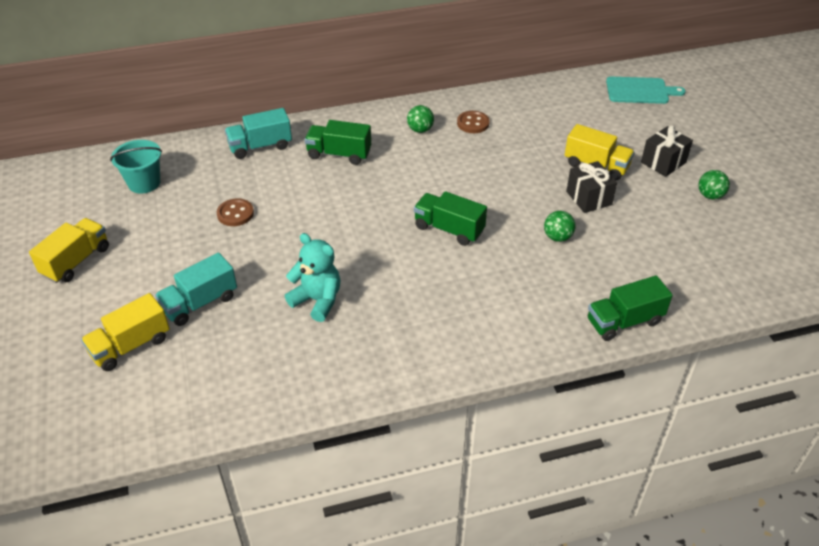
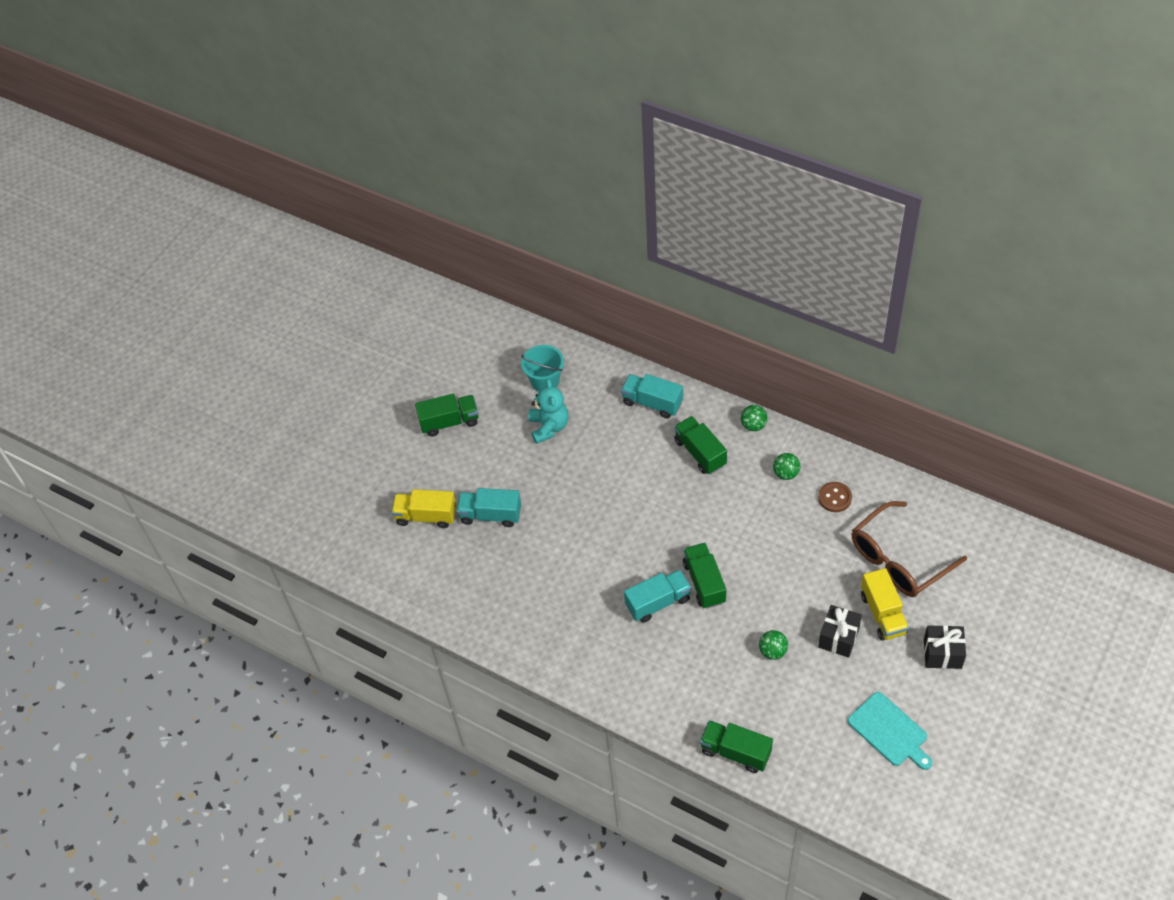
camera: 50 degrees right, 10 degrees up
(76, 261) = (449, 422): yellow truck -> green truck
(235, 214) = (577, 456): brown button -> none
(317, 300) = (560, 571): turquoise teddy bear -> turquoise teddy bear (549, 427)
(430, 266) = (658, 602): none -> turquoise truck
(562, 131) = (898, 559): none -> brown glasses
(640, 91) = (1022, 570): turquoise cutting board -> turquoise cutting board (889, 731)
(710, 195) = (938, 712): green ball -> green ball (753, 425)

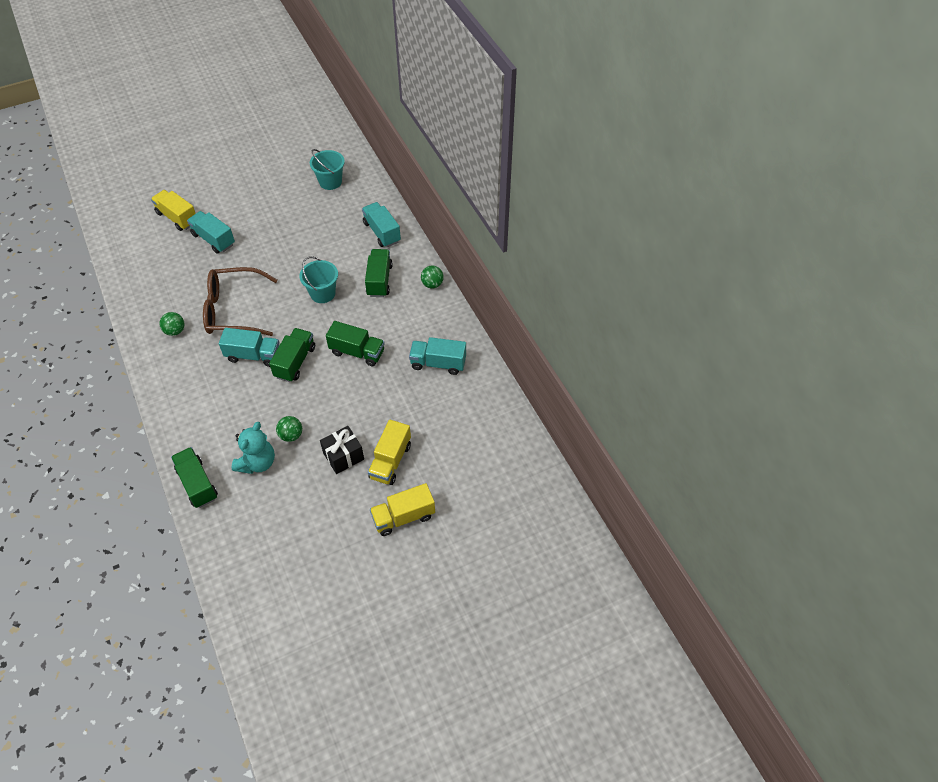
camera: 30 degrees right, 0 degrees up
(449, 422) = (249, 173): green truck -> green truck (357, 352)
(549, 427) = (303, 209): turquoise teddy bear -> turquoise teddy bear (257, 462)
(659, 500) = (322, 293): none -> turquoise bucket
(786, 473) = (421, 327): green ball -> green ball (175, 331)
(834, 498) = (438, 363): brown button -> turquoise truck
(889, 731) = (311, 544): turquoise cutting board -> none
(898, 559) = (439, 432): brown glasses -> brown glasses (233, 310)
(942, 653) = (403, 517): black gift -> yellow truck

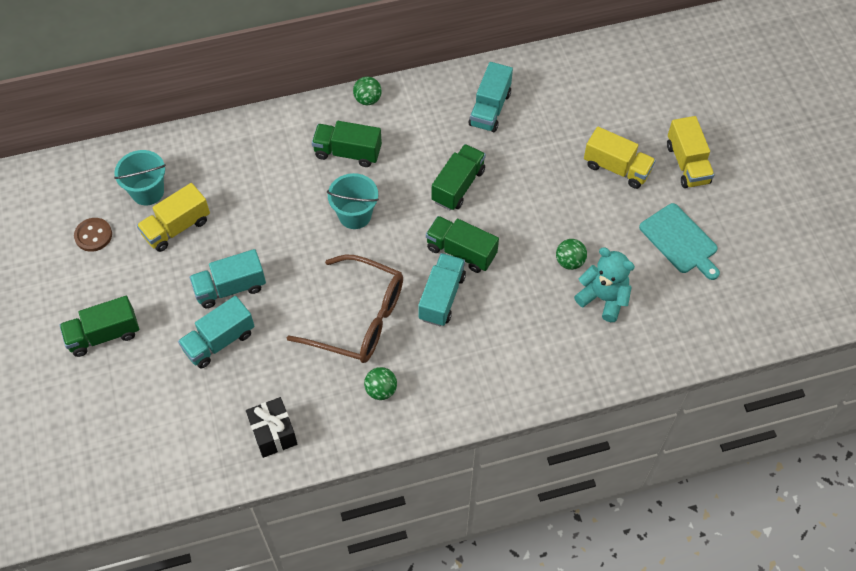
camera: 80 degrees left, 5 degrees up
(177, 218) = (158, 390): yellow truck -> yellow truck (176, 227)
(197, 484) = (626, 362): green truck -> green truck (104, 335)
(233, 310) = (359, 319): brown glasses -> brown glasses turned 75 degrees counterclockwise
(292, 164) = (93, 235): none -> brown button
(318, 516) = (680, 241): none -> turquoise cutting board
(343, 456) = (605, 211): black gift -> black gift (273, 433)
(382, 232) = (264, 141): turquoise truck -> turquoise truck (230, 288)

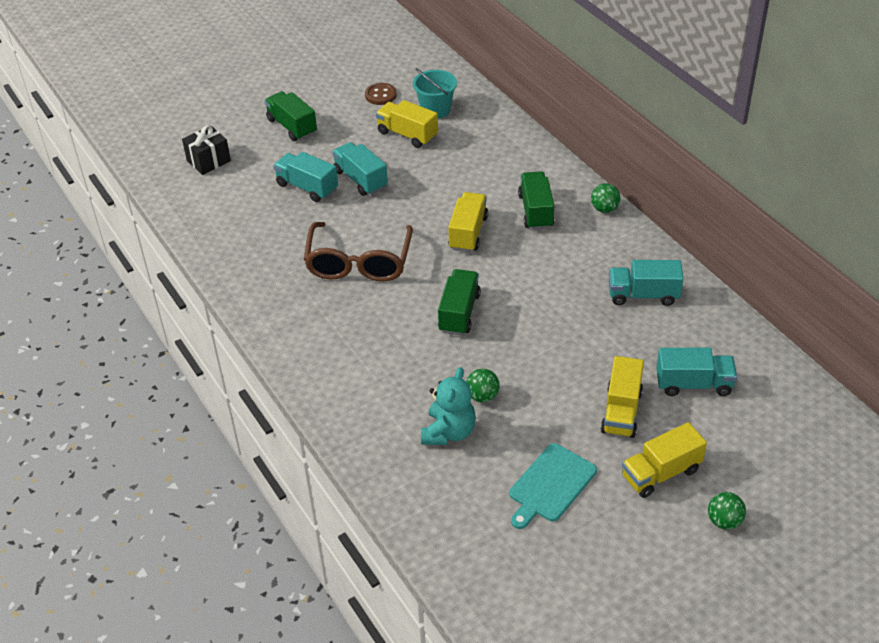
camera: 75 degrees right, 15 degrees down
(273, 433) = (230, 240): black gift -> black gift (208, 161)
(355, 215) = (468, 233): turquoise bucket -> yellow truck
(381, 390) = (291, 294): green ball -> green ball (724, 521)
(442, 297) = (402, 311): turquoise truck -> turquoise truck (693, 384)
(458, 186) = (535, 293): green truck -> none

